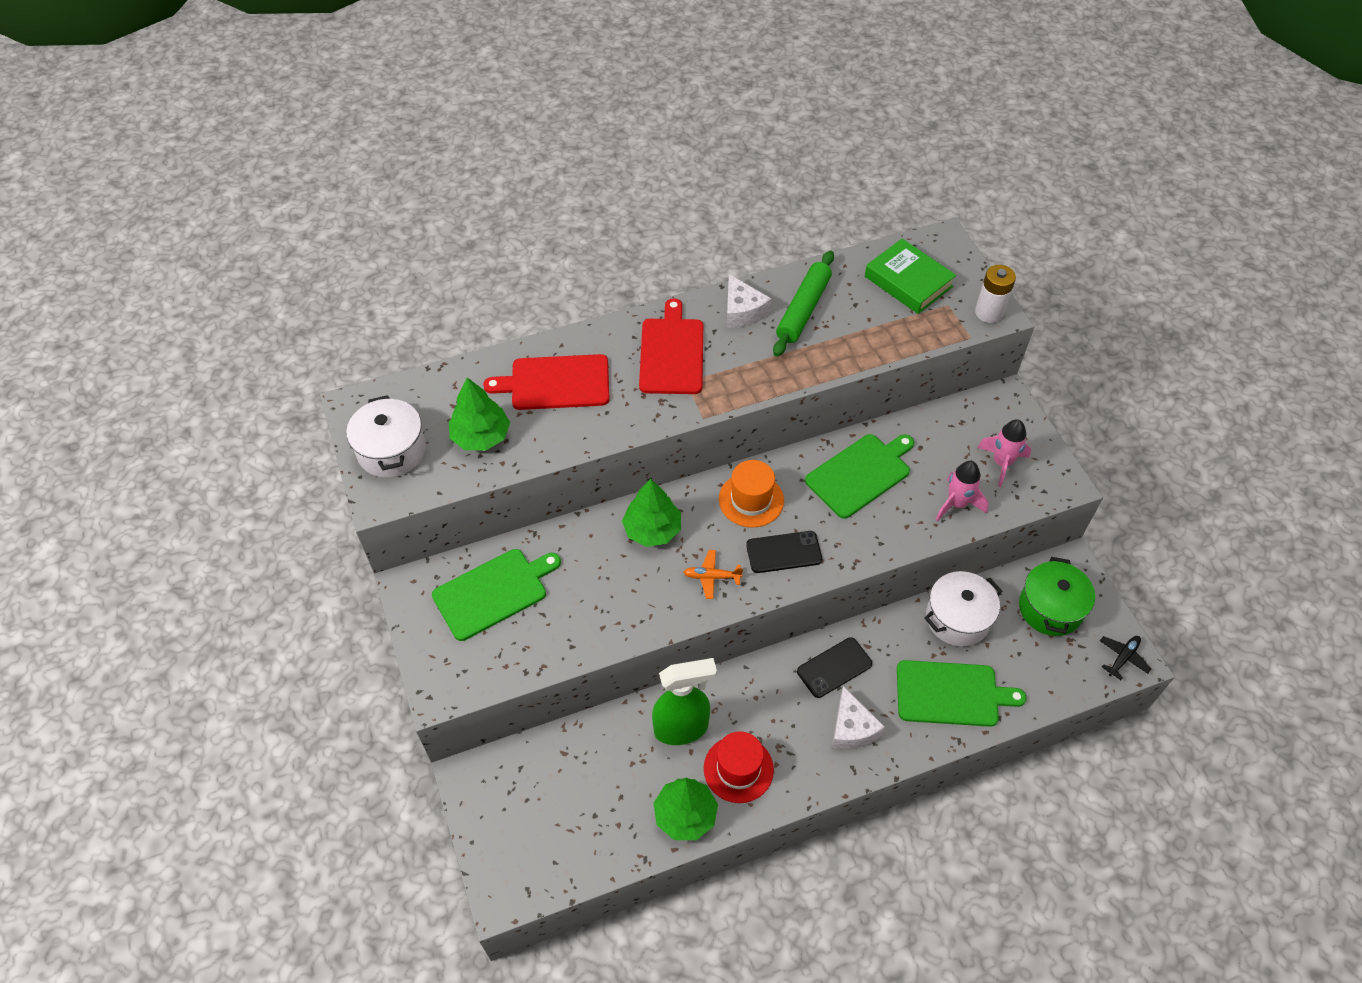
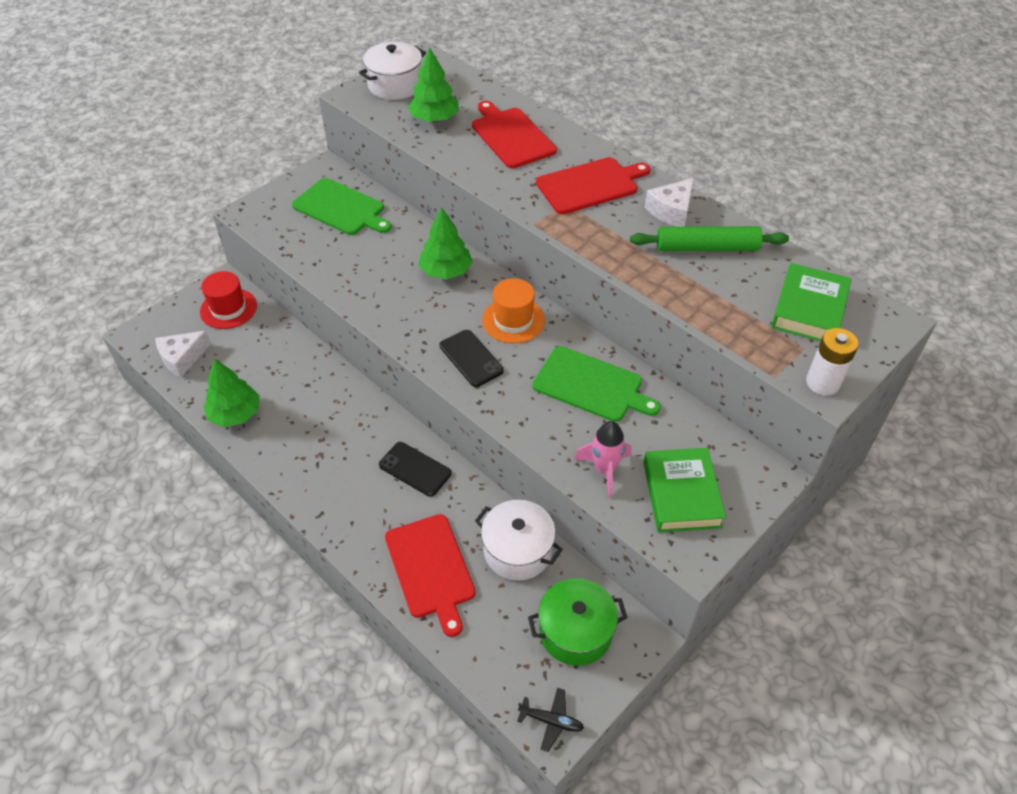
camera: 65 degrees right, 5 degrees down
(682, 728) = (310, 386): green spray bottle -> none
(711, 577) = (420, 320): orange plane -> none
(738, 769) = (288, 434): red hat -> red hat (228, 308)
(852, 728) = (360, 501): white cheese -> white cheese (182, 358)
(951, 694) = (431, 569): green cutting board -> red cutting board
(1001, 463) = (681, 494): pink rocket -> green book

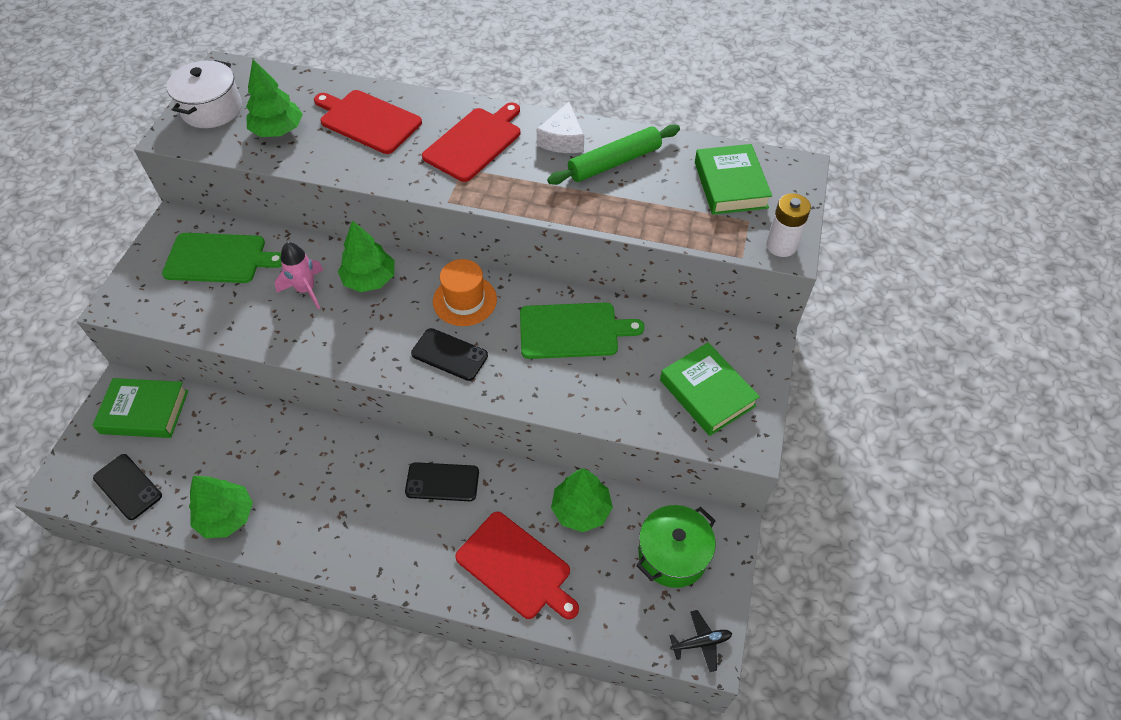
camera: 30 degrees left, 5 degrees up
(182, 358) = (128, 487): white cheese -> black phone
(228, 308) = (145, 412): red hat -> green book
(517, 551) = (581, 509): white pot -> green tree
(604, 470) = (632, 402): pink rocket -> pink rocket (306, 290)

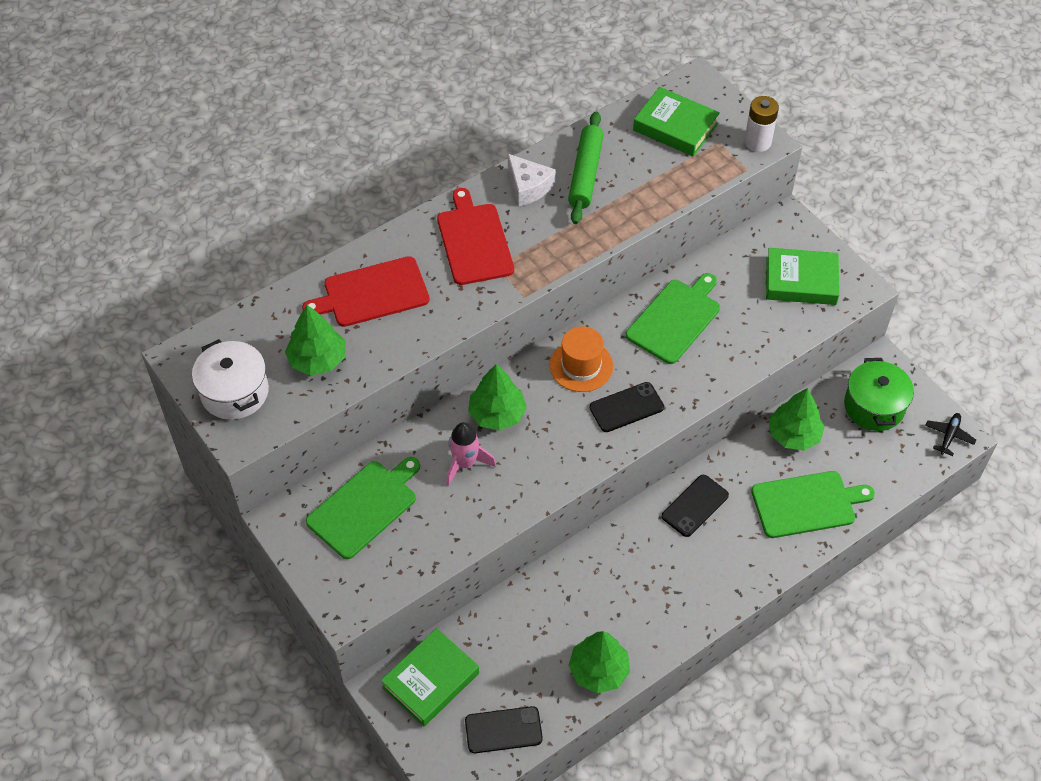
camera: 50 degrees left, 0 degrees up
(516, 567) = (807, 504): red cutting board -> green cutting board

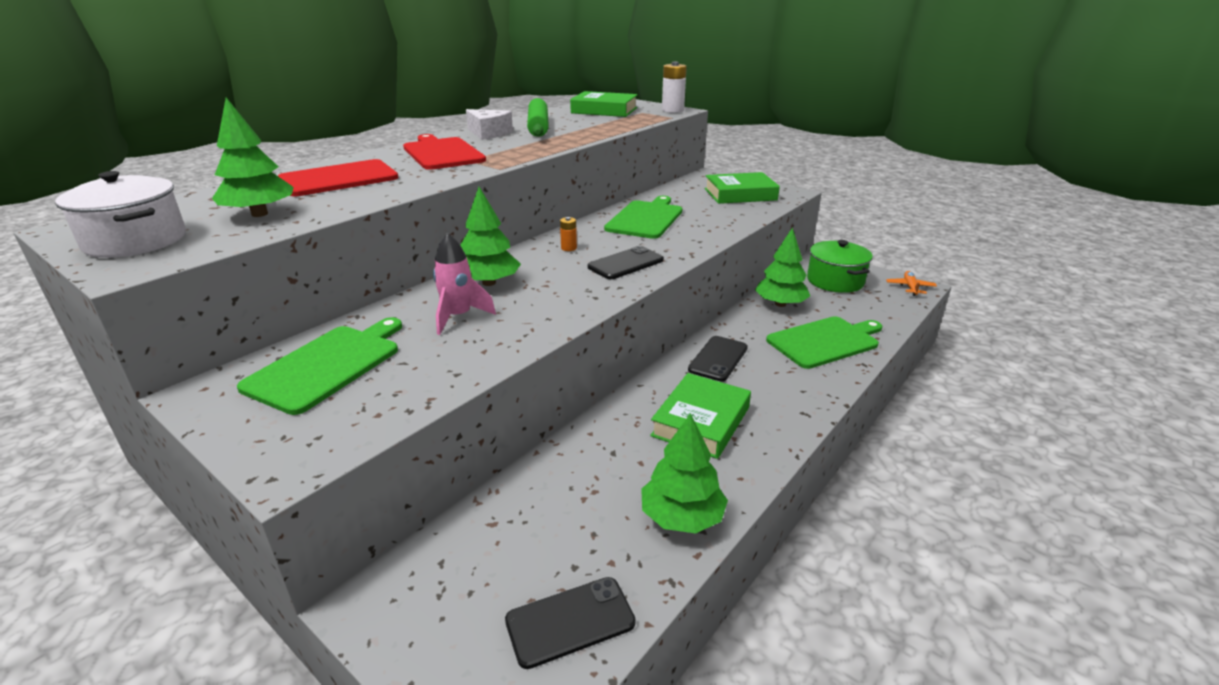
camera: 15 degrees left, 25 degrees down
(430, 680) = (442, 579): green book -> green book (701, 421)
(581, 365) = (569, 248): orange hat -> orange battery
(949, 436) = (910, 287): black plane -> orange plane

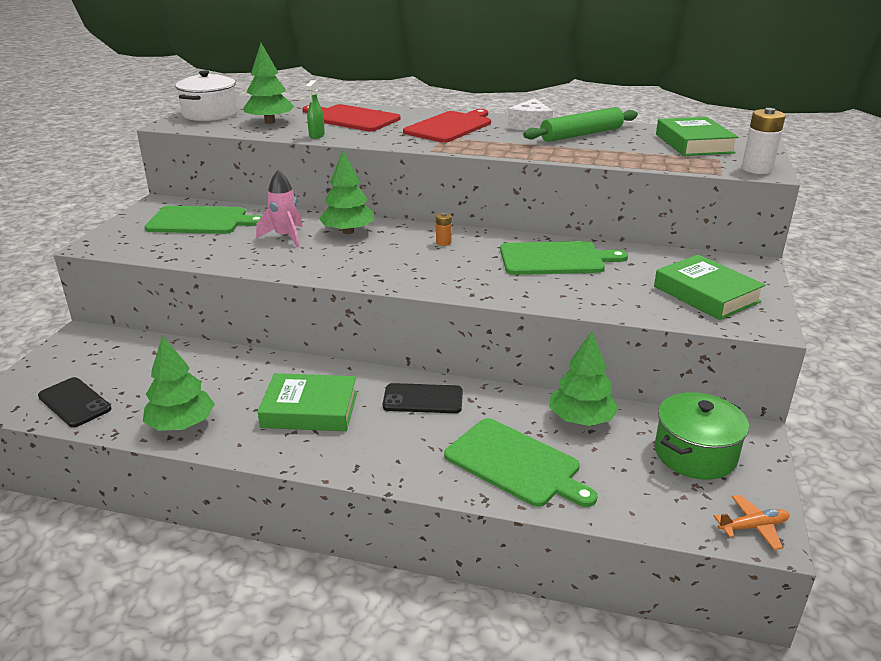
camera: 65 degrees right, 0 degrees up
(366, 200) = (316, 136): none -> green spray bottle
(626, 264) = (432, 272): black phone -> none

